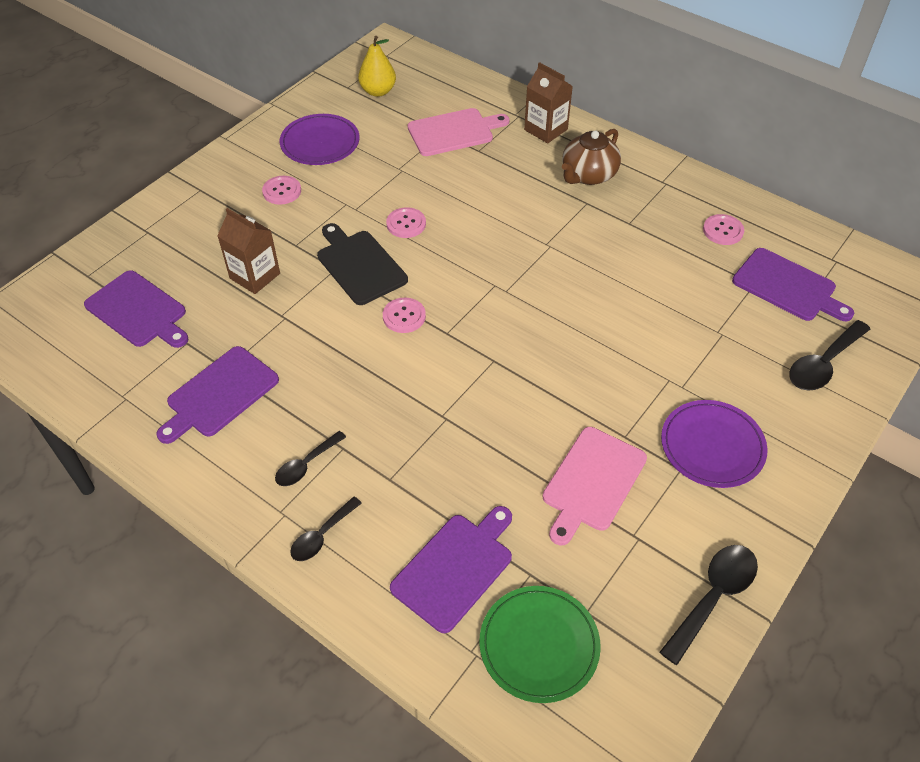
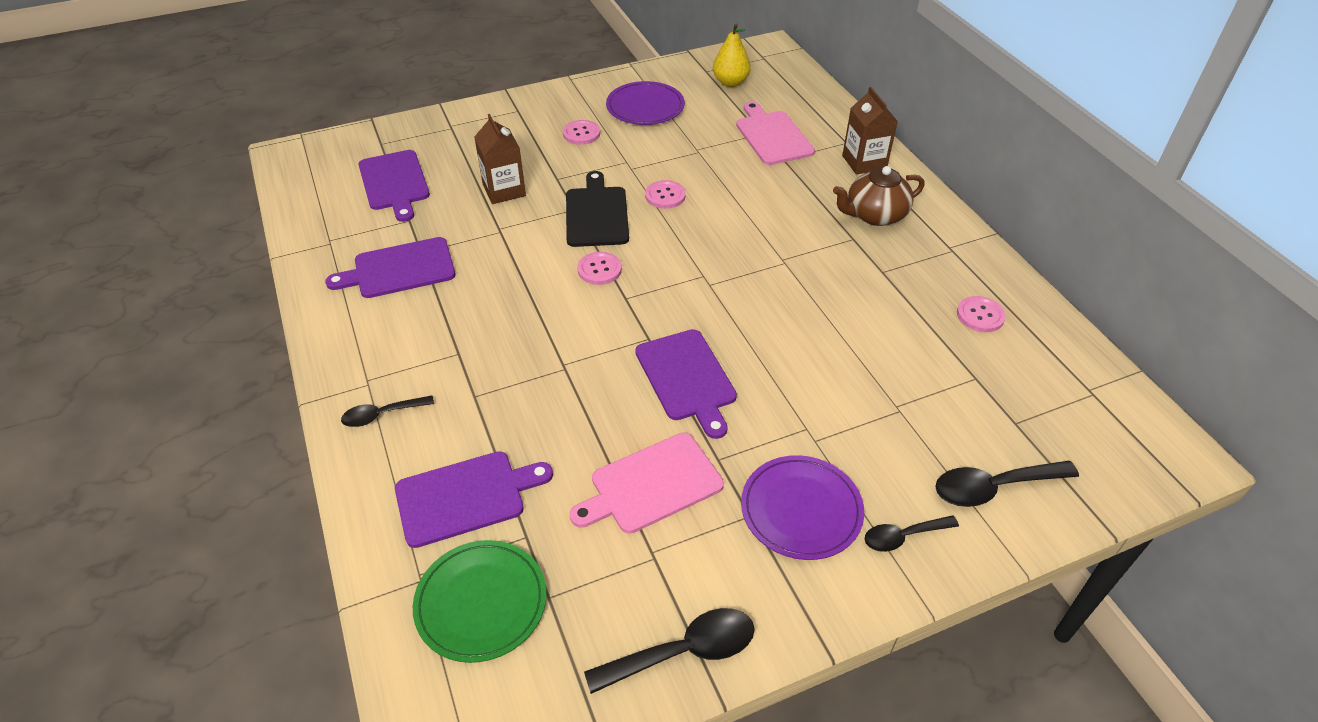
camera: 30 degrees right, 5 degrees down
(306, 465) = (418, 353): black spoon -> black spoon (903, 536)
(454, 132) = (772, 136): pink cutting board -> pink cutting board turned 120 degrees counterclockwise
(787, 286) = (1012, 396): purple cutting board -> purple cutting board (687, 378)

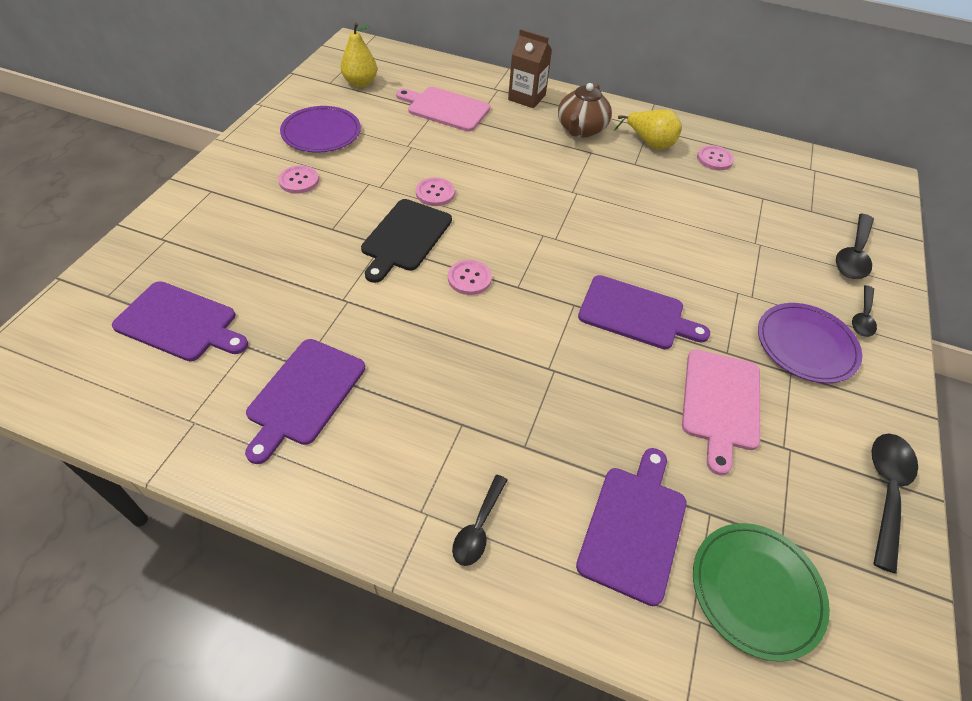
camera: 50 degrees left, 5 degrees up
(504, 190) = (300, 265): brown carton -> none
(596, 214) = (405, 237): black cutting board -> black cutting board turned 105 degrees counterclockwise
(929, 263) = (649, 143): none -> yellow pear

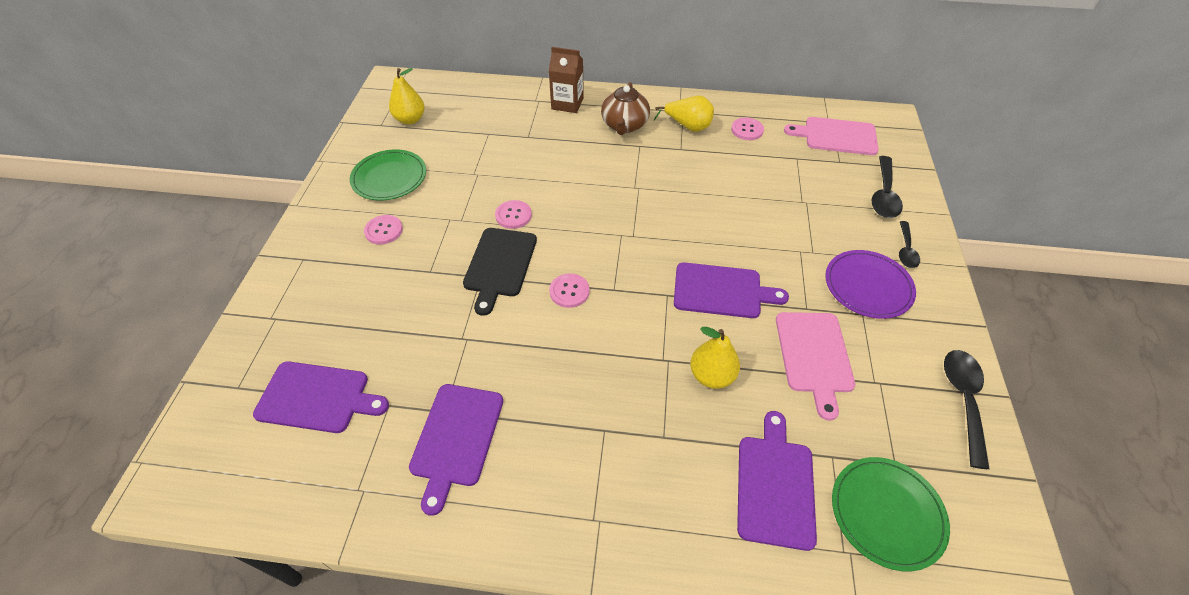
camera: 10 degrees left, 0 degrees up
(321, 133) = (389, 178): purple plate -> green plate
(445, 109) = (497, 129): pink cutting board -> pink cutting board (836, 136)
(478, 527) = (647, 521): black spoon -> none
(597, 396) = (711, 375): none -> yellow pear

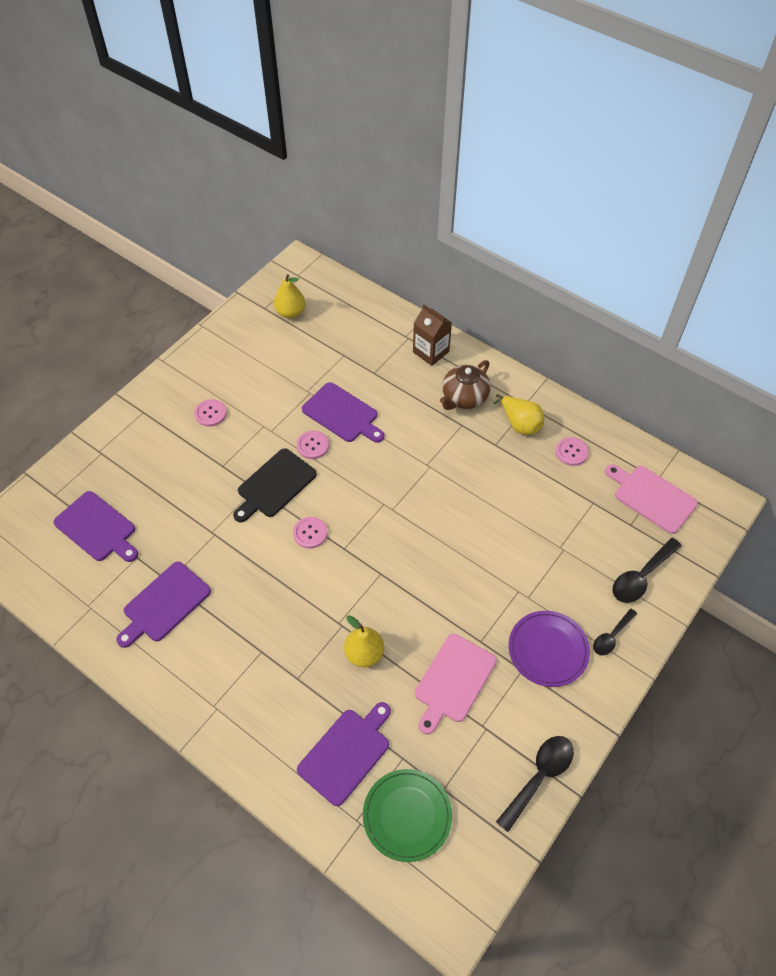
camera: 30 degrees right, 5 degrees up
(389, 178) = (242, 365): green plate -> none
(721, 291) = (425, 592): purple cutting board -> purple cutting board (342, 414)

